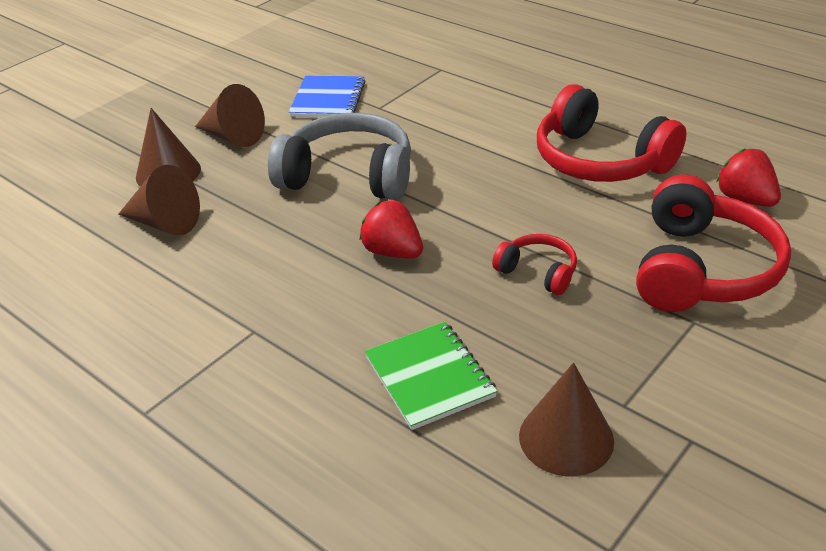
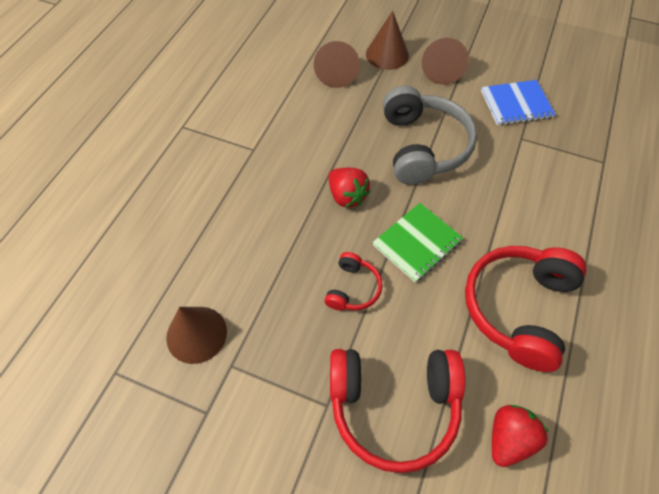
camera: 70 degrees right, 20 degrees up
(393, 252) = (347, 196): red strawberry -> red strawberry turned 120 degrees clockwise
(429, 377) = (234, 247): green notebook -> green notebook (417, 243)

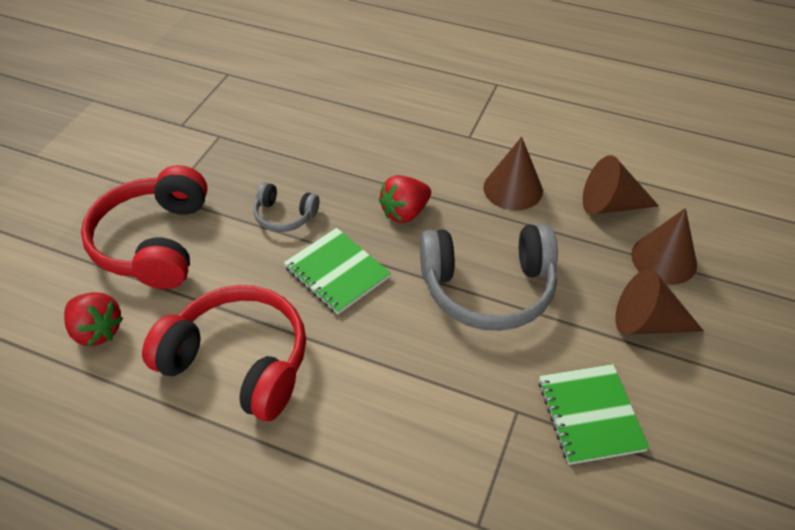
camera: 90 degrees right, 10 degrees down
(196, 334) = (253, 113): brown cone -> brown cone (513, 189)
(353, 288) = (284, 216): red headphones -> grey headphones
(516, 104) = (590, 415): blue notebook -> green notebook

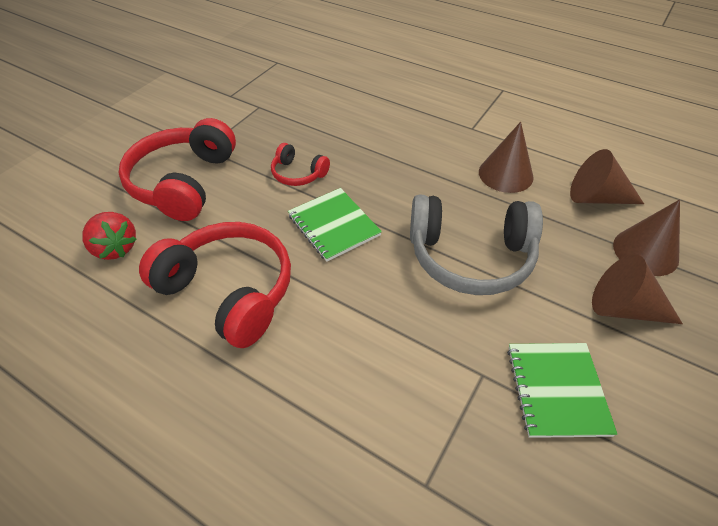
camera: 10 degrees right, 0 degrees up
(284, 216) = (298, 174): grey headphones -> red headphones
(405, 212) = (404, 183): red strawberry -> none

